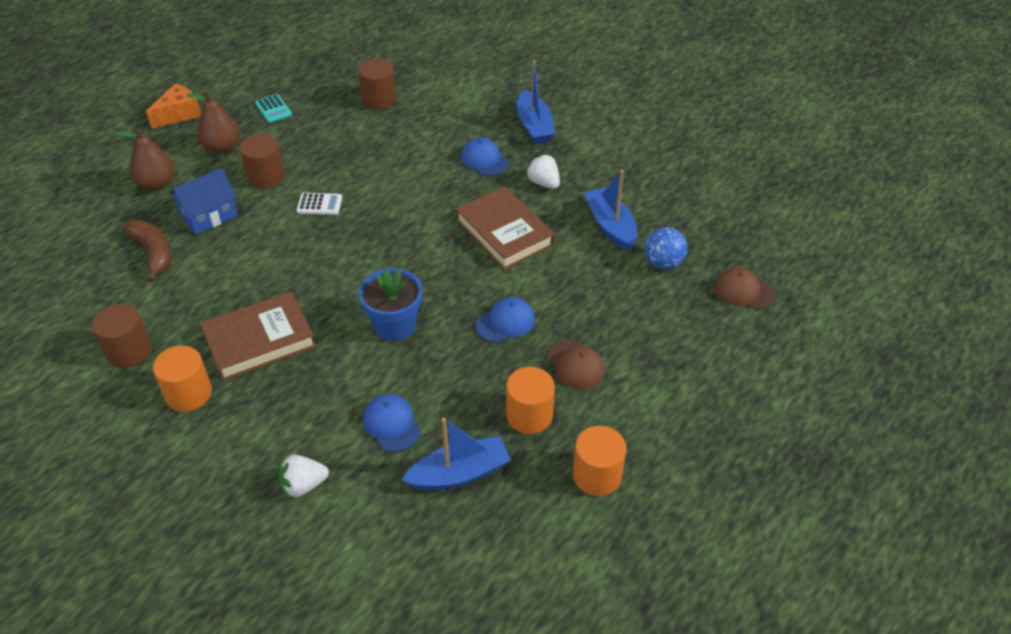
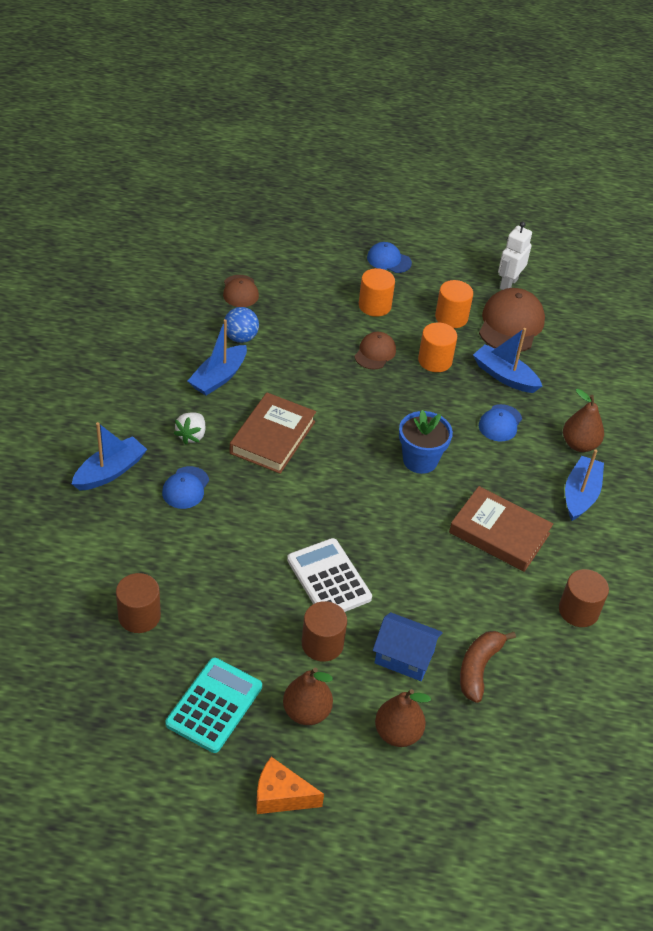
camera: 125 degrees left, 0 degrees up
(188, 394) = (576, 547): orange cylinder -> orange cylinder (374, 306)
(241, 439) = (580, 495): none -> blue boat
(273, 109) = (214, 705): turquoise calculator -> turquoise calculator, size x1.90
(303, 485) = (579, 444): white strawberry -> brown pear
(319, 204) = (329, 579): white calculator -> white calculator, size x1.90
(505, 322) = (366, 401): blue cap -> blue cap (388, 260)
(547, 539) = (511, 324): none -> brown cap
(633, 590) = (508, 283): none -> white robot

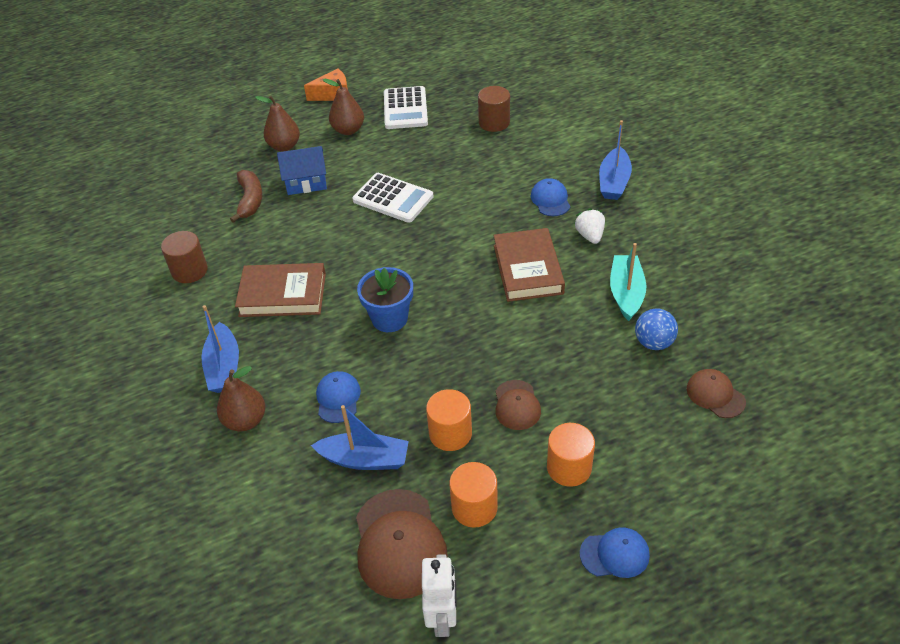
camera: 155 degrees right, 0 degrees up
(214, 705) = (405, 109): turquoise calculator -> white calculator
(219, 377) = (626, 293): blue boat -> turquoise boat
(322, 644) = (366, 163): brown cylinder -> none

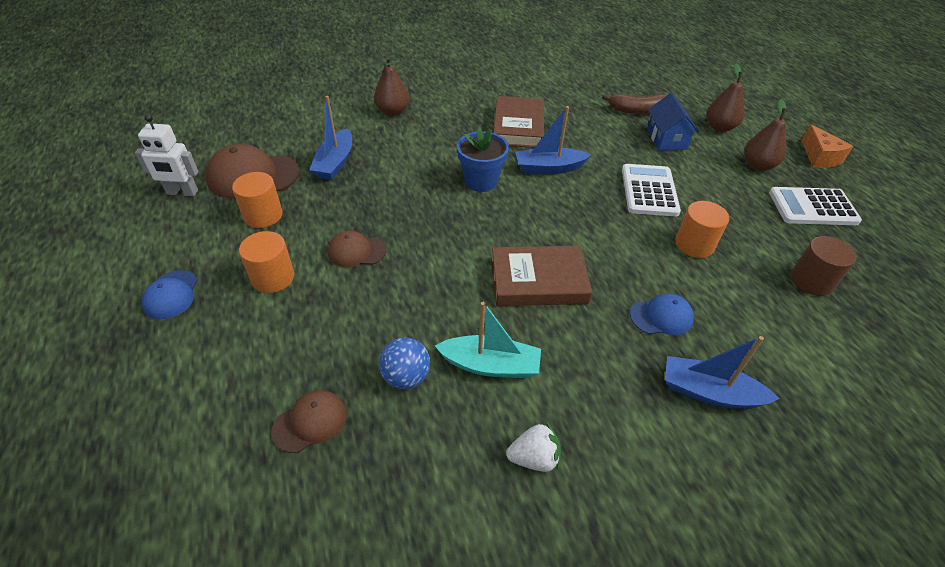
camera: 90 degrees right, 0 degrees up
(189, 271) = (550, 86): brown cylinder -> none
(224, 367) = (446, 102): blue boat -> blue boat (549, 168)
(338, 398) = (399, 152): blue cap -> none
(393, 198) = (649, 191): white calculator -> white calculator turned 150 degrees clockwise
(450, 433) = (341, 208): orange cylinder -> orange cylinder (694, 244)
(590, 236) = (595, 346): white strawberry -> white strawberry (534, 458)

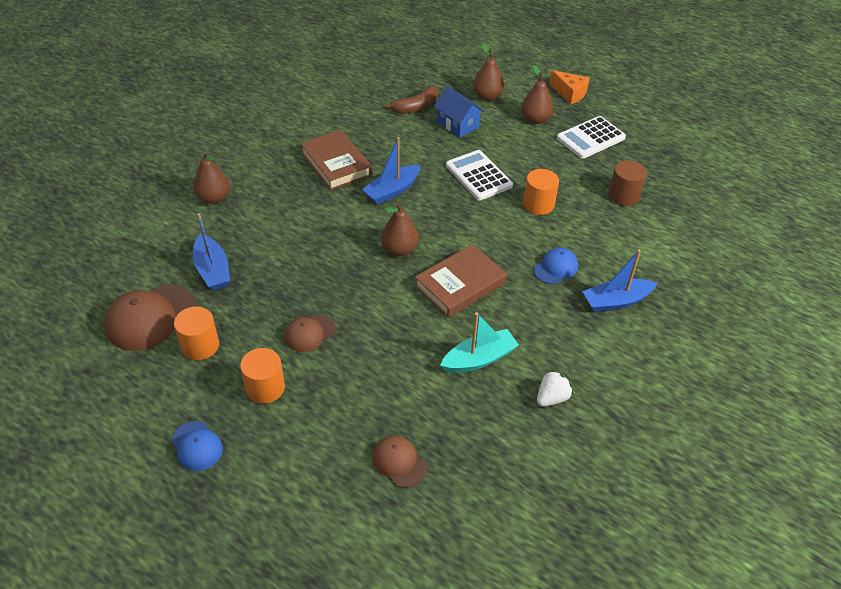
camera: 35 degrees left, 0 degrees up
(182, 192) = (101, 365): white robot -> none
(310, 422) = (399, 462): brown cap -> brown cap turned 60 degrees counterclockwise
(406, 377) = (433, 398): blue ball -> none
(481, 181) = (350, 227): blue flower pot -> none
(508, 220) = (399, 249): none -> brown pear

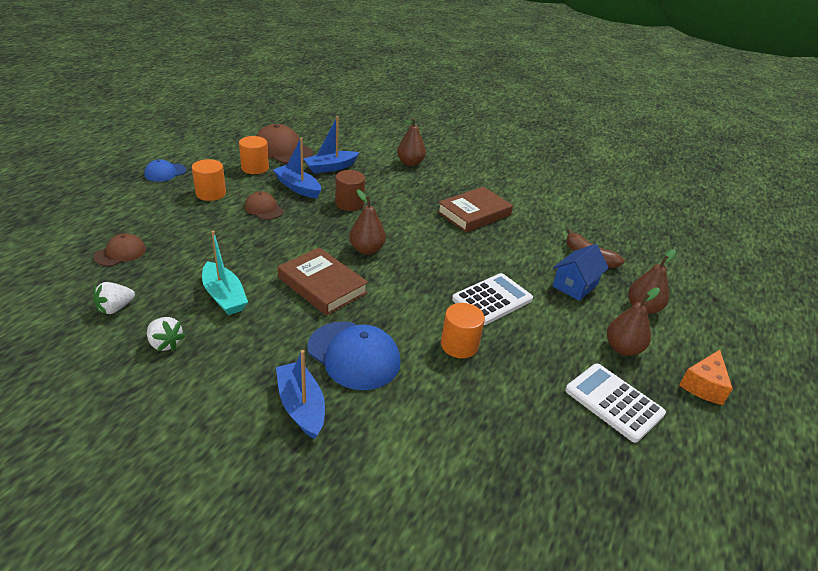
camera: 80 degrees right, 10 degrees down
(392, 191) = (447, 244): blue boat -> blue boat (298, 188)
(501, 447) = (115, 308): none -> white strawberry
(556, 268) = (354, 355): blue cap -> blue cap, size x1.76
(623, 195) = (504, 430): brown cylinder -> brown cylinder (349, 204)

